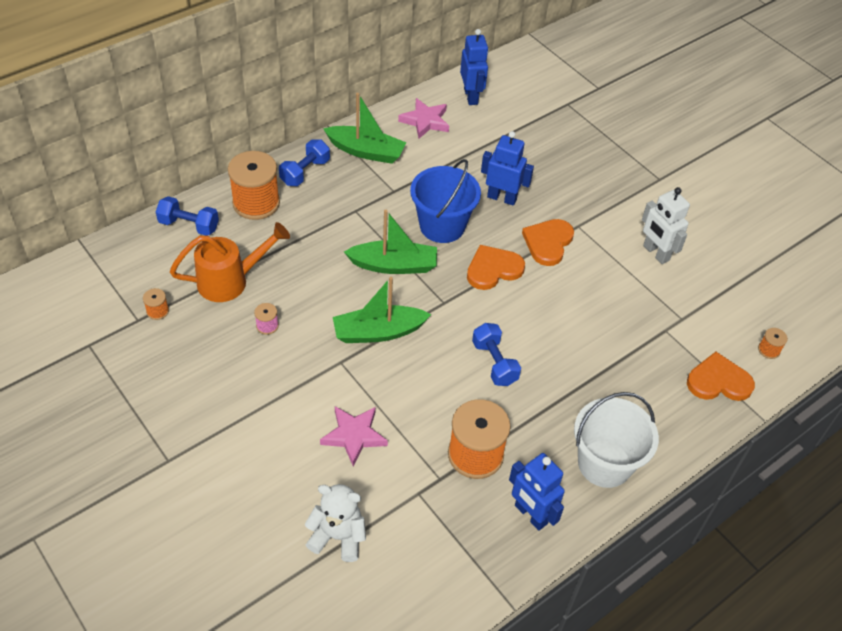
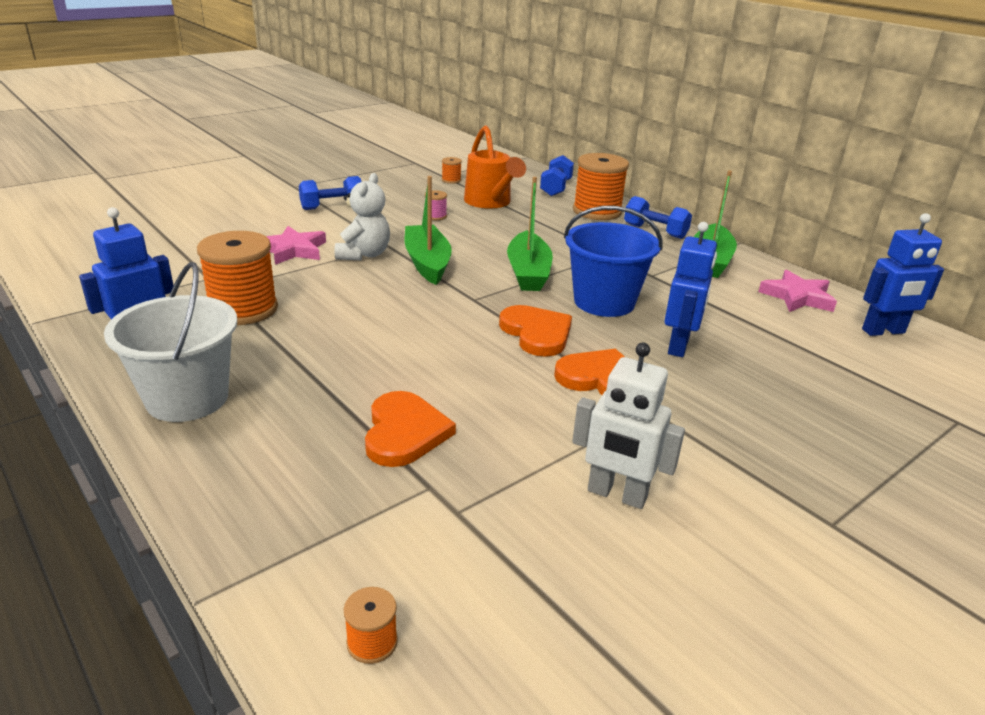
camera: 90 degrees right, 20 degrees down
(338, 536) = (181, 242): white teddy bear -> white teddy bear (364, 254)
(494, 363) = (376, 326): blue dumbbell -> blue dumbbell (332, 207)
(655, 253) = (616, 495): white robot -> white robot turned 120 degrees counterclockwise
(718, 381) = (304, 543): orange heart -> orange heart (404, 432)

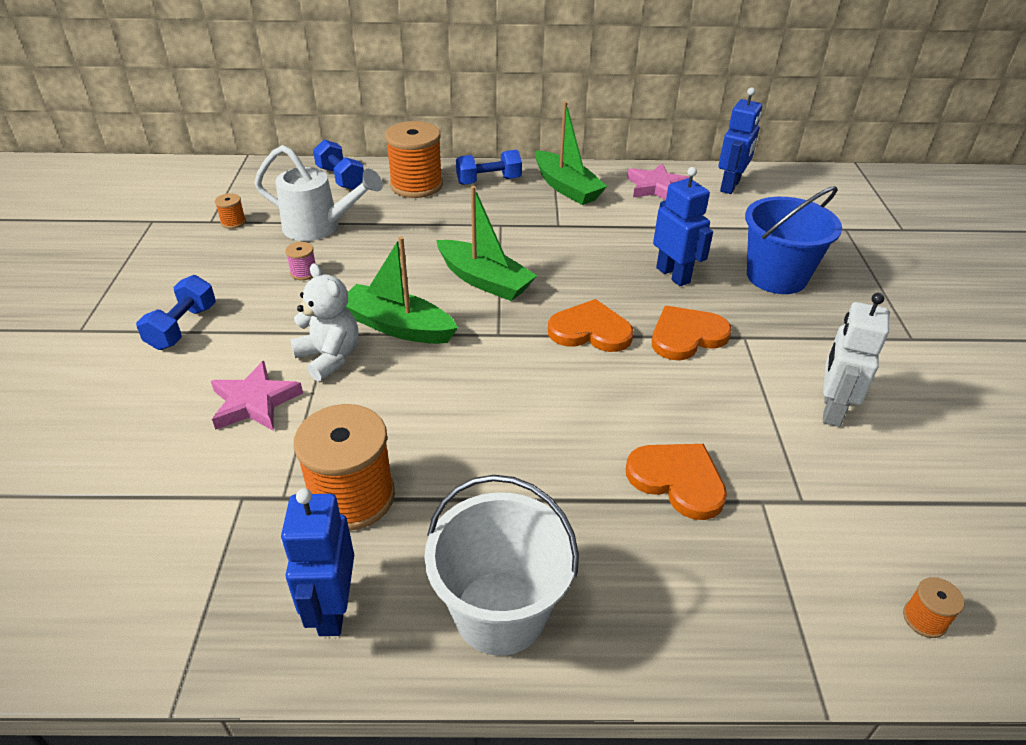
camera: 50 degrees left, 10 degrees up
(490, 203) = (319, 227): orange watering can -> white watering can
(604, 302) = (576, 271): blue bucket -> blue bucket (776, 276)
(616, 495) = (831, 409): white robot -> white robot turned 135 degrees clockwise

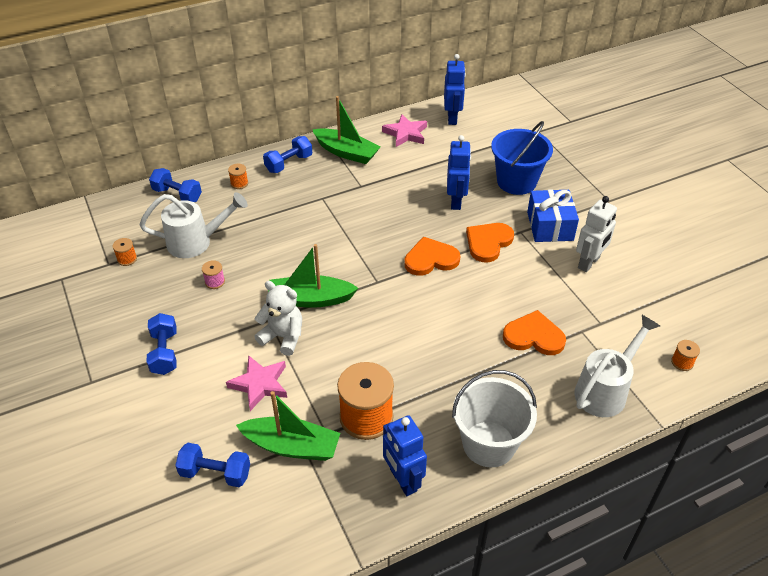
camera: 25 degrees left, 5 degrees up
(108, 489) = (215, 473): none -> blue dumbbell
(416, 185) = (239, 183): orange spool -> orange spool, size x0.43
(484, 280) = (342, 245): green boat -> green boat (292, 446)
(673, 275) = (456, 201): blue robot -> blue robot turned 60 degrees clockwise
(752, 608) = (605, 390): none -> white watering can
(795, 343) = (550, 226): none -> blue gift
(831, 409) = (589, 263): white robot -> white robot turned 135 degrees counterclockwise

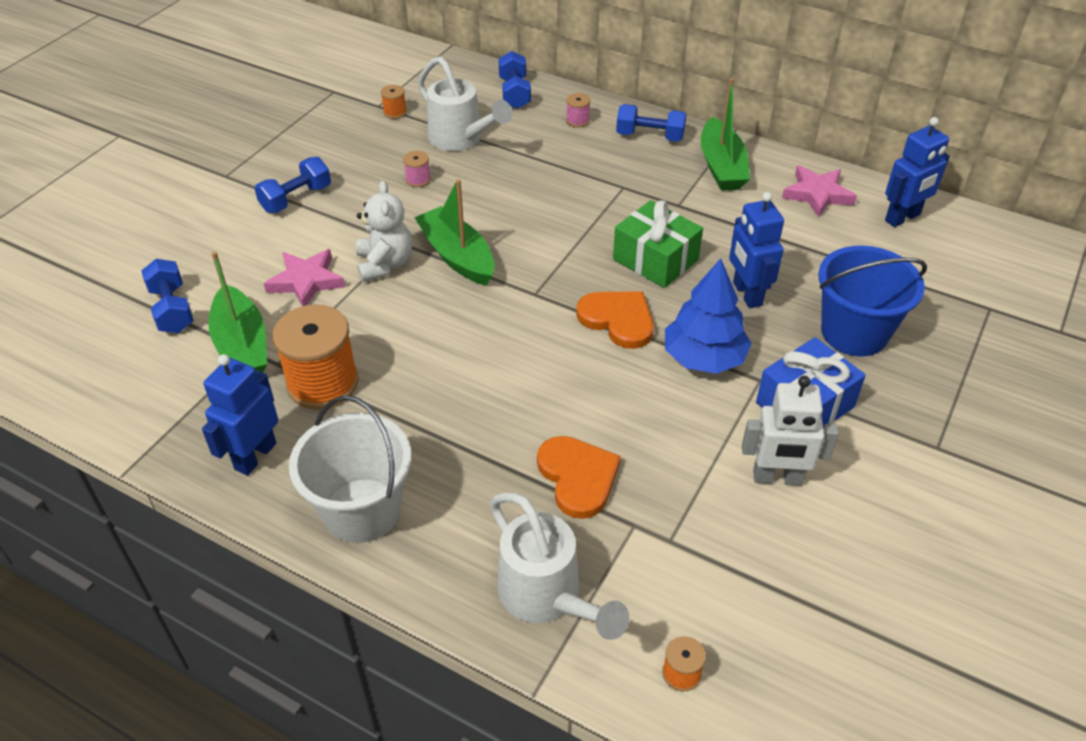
camera: 55 degrees right, 0 degrees up
(239, 183) = (577, 121): orange spool -> pink spool
(397, 219) = (655, 260): none -> green gift
(456, 201) = (747, 294): blue robot -> blue robot turned 105 degrees clockwise
(488, 243) = (703, 358): orange heart -> blue tree
(605, 390) = (547, 597): white watering can -> white watering can turned 45 degrees clockwise

